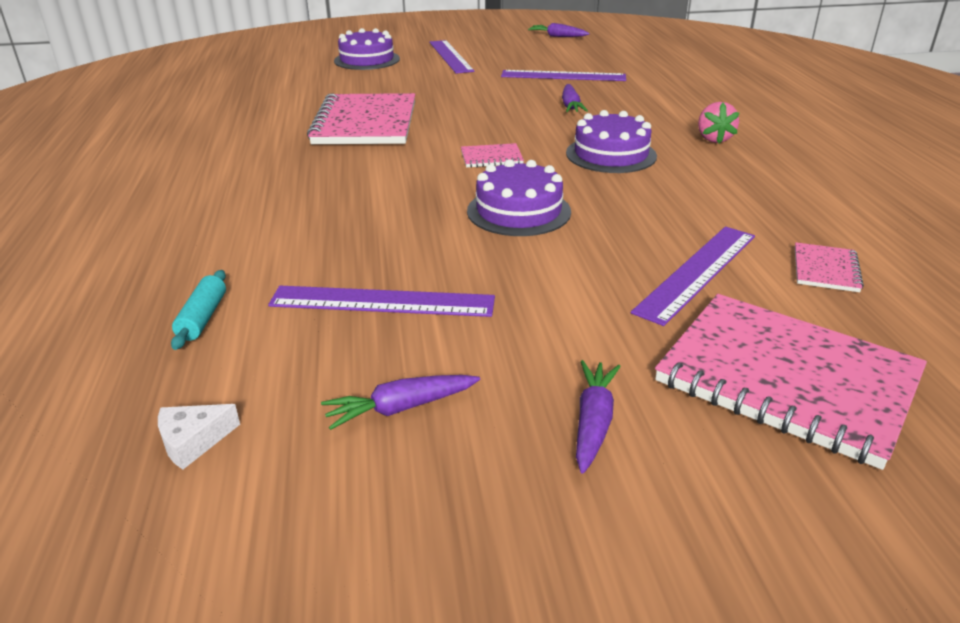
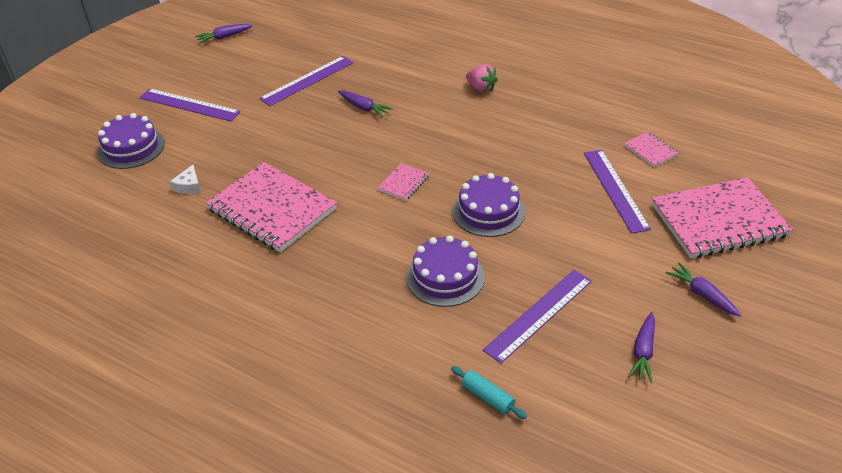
camera: 50 degrees left, 10 degrees up
(193, 441) = (611, 440): white cheese -> white cheese (189, 186)
(611, 154) = (456, 136): purple cake -> purple cake (445, 277)

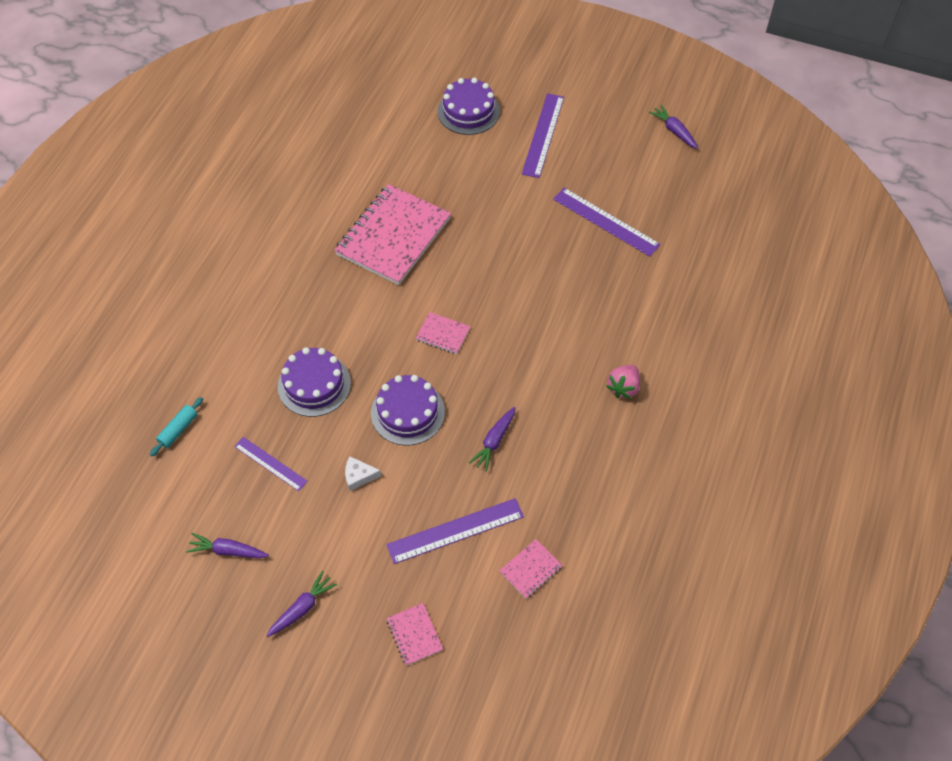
camera: 80 degrees right, 15 degrees up
(189, 186) = (419, 168): white cheese -> white cheese (359, 476)
(364, 108) = (564, 281): purple carrot -> purple carrot (494, 441)
(538, 314) = (270, 463): purple ruler -> purple ruler, size x0.63
(719, 221) = (414, 635): pink notebook -> pink notebook, size x0.43

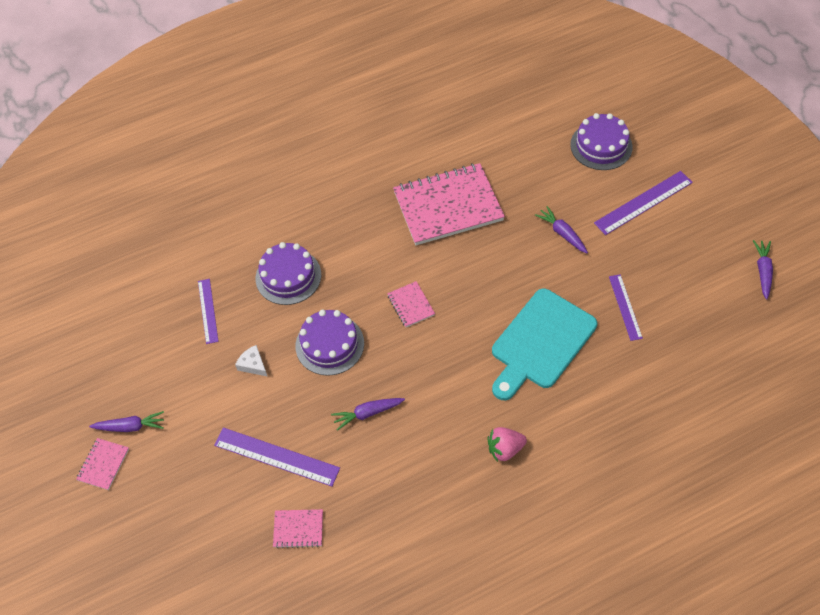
camera: 45 degrees right, 0 degrees up
(178, 430) = (176, 243): turquoise rolling pin -> none
(228, 551) = (126, 350): purple carrot -> purple carrot (562, 233)
(414, 635) = (178, 506): pink notebook -> pink notebook (103, 464)
(571, 291) = (541, 342): none -> turquoise cutting board
(605, 222) = (625, 307): purple ruler -> purple ruler, size x0.63

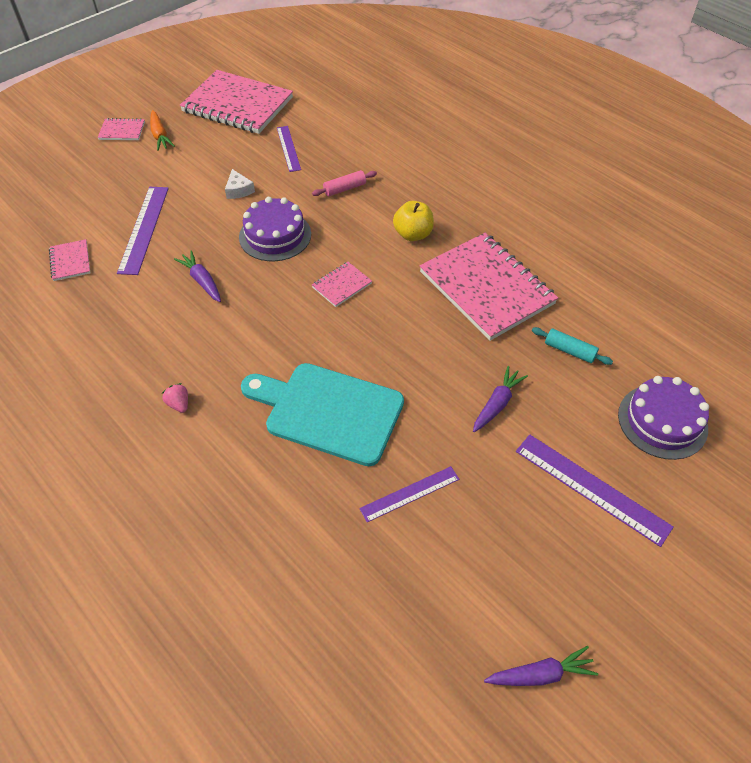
camera: 70 degrees right, 5 degrees down
(113, 345) = (237, 105): none -> pink notebook
(130, 426) = (160, 135): purple carrot -> orange carrot
(208, 311) = (288, 148): purple ruler -> purple ruler turned 75 degrees counterclockwise
(253, 364) = (238, 190): white cheese -> white cheese turned 135 degrees clockwise
(288, 276) = (344, 189): purple cake -> pink rolling pin
(368, 239) = (413, 234): none -> yellow apple
(505, 449) = (179, 404): pink strawberry -> pink strawberry, size x0.65
(526, 175) = (569, 351): none -> turquoise rolling pin

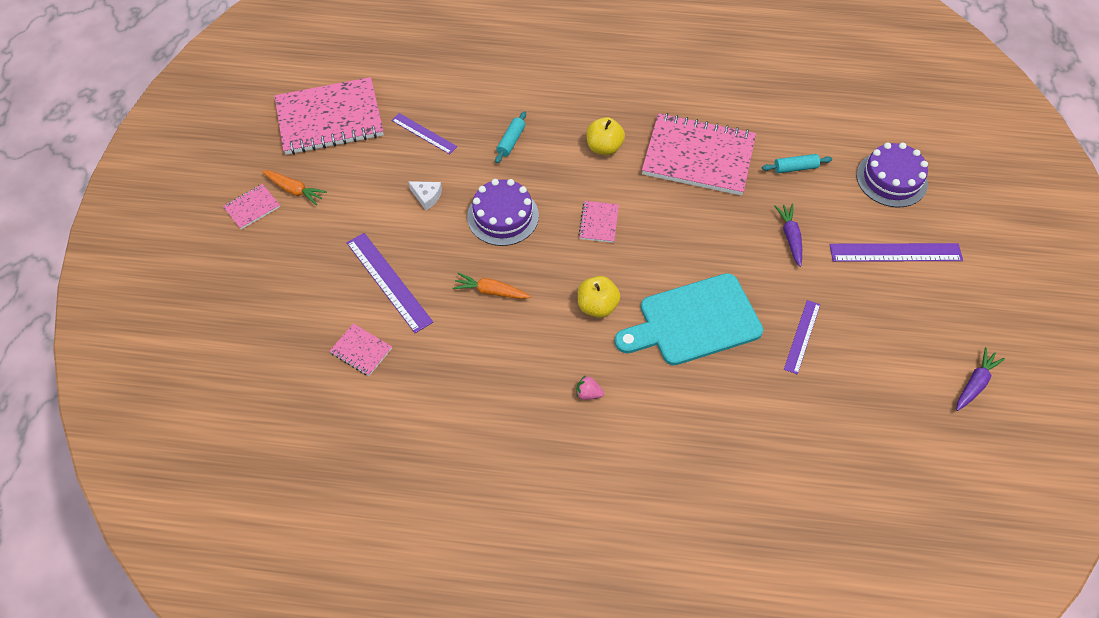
camera: 40 degrees left, 5 degrees up
(202, 281) = (491, 291): purple carrot -> orange carrot
(265, 345) = (597, 306): none -> yellow apple
(344, 189) = (511, 141): pink rolling pin -> turquoise rolling pin

